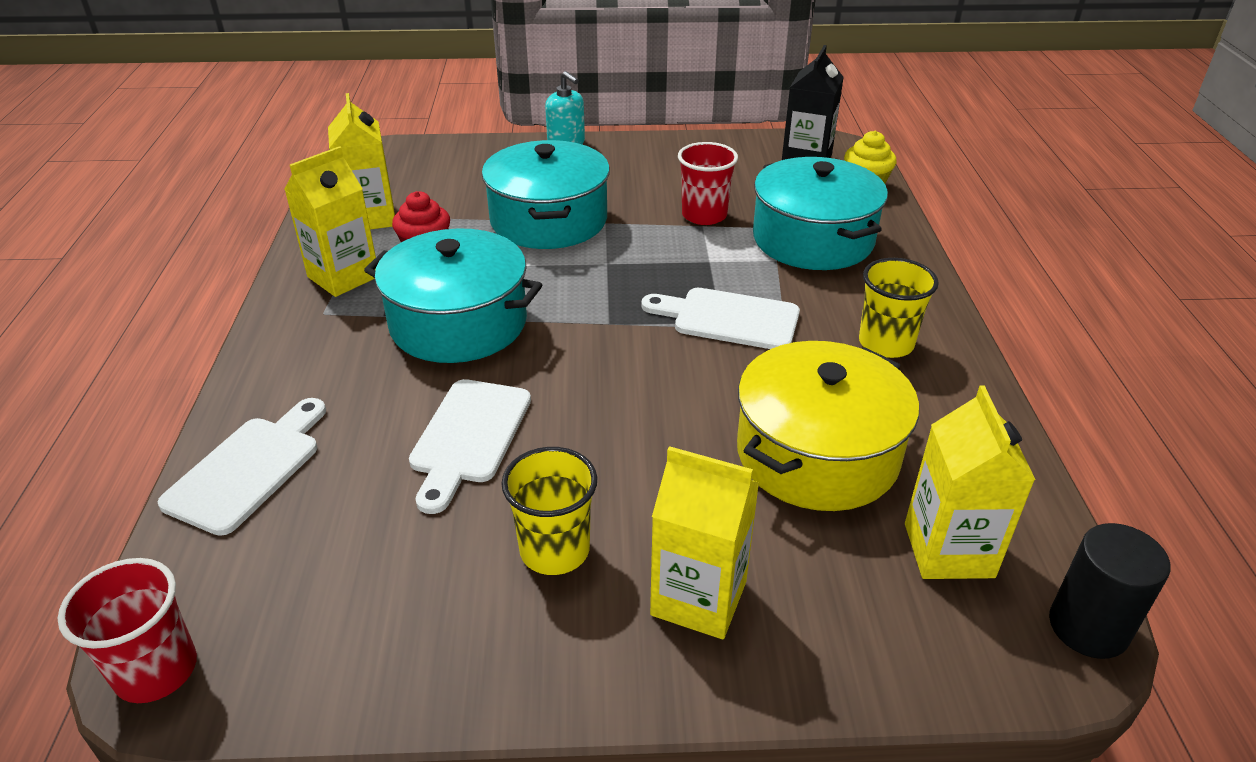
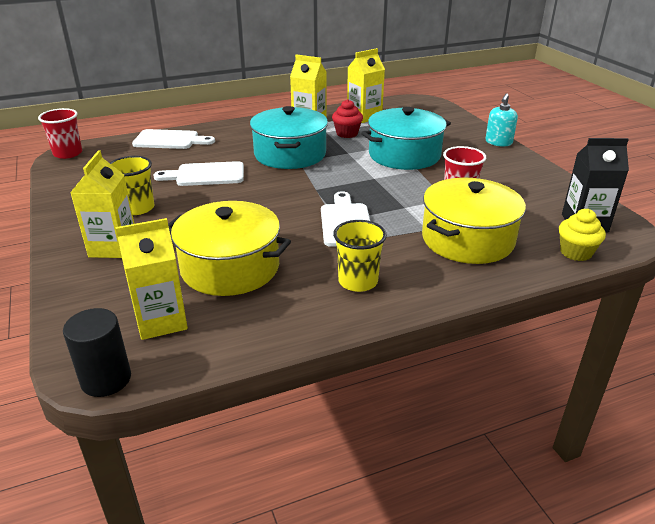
camera: 70 degrees right, 5 degrees down
(812, 239) = (467, 239): turquoise pot -> yellow pot

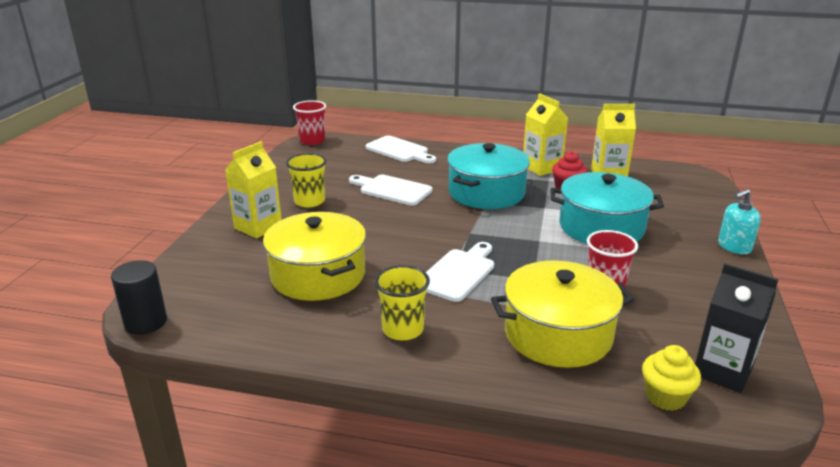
camera: 35 degrees right, 5 degrees down
(161, 321) = (224, 296): yellow carton -> none

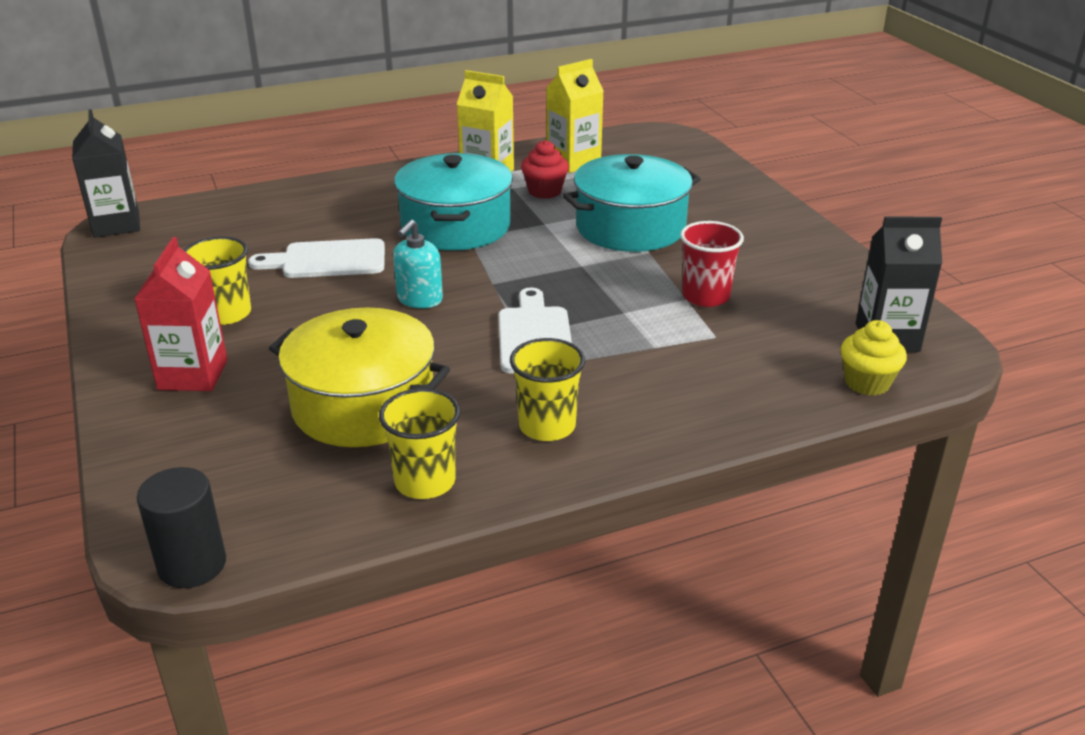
camera: 35 degrees left, 5 degrees up
(258, 227) = (193, 375): yellow carton -> red carton
(299, 331) = (425, 481): none -> yellow cup
(312, 141) = (116, 225): red cup -> black carton
(399, 150) = (272, 202): white cutting board -> none
(558, 334) = (711, 362): yellow pot -> none
(734, 247) = (776, 206): turquoise soap dispenser -> turquoise soap dispenser (419, 299)

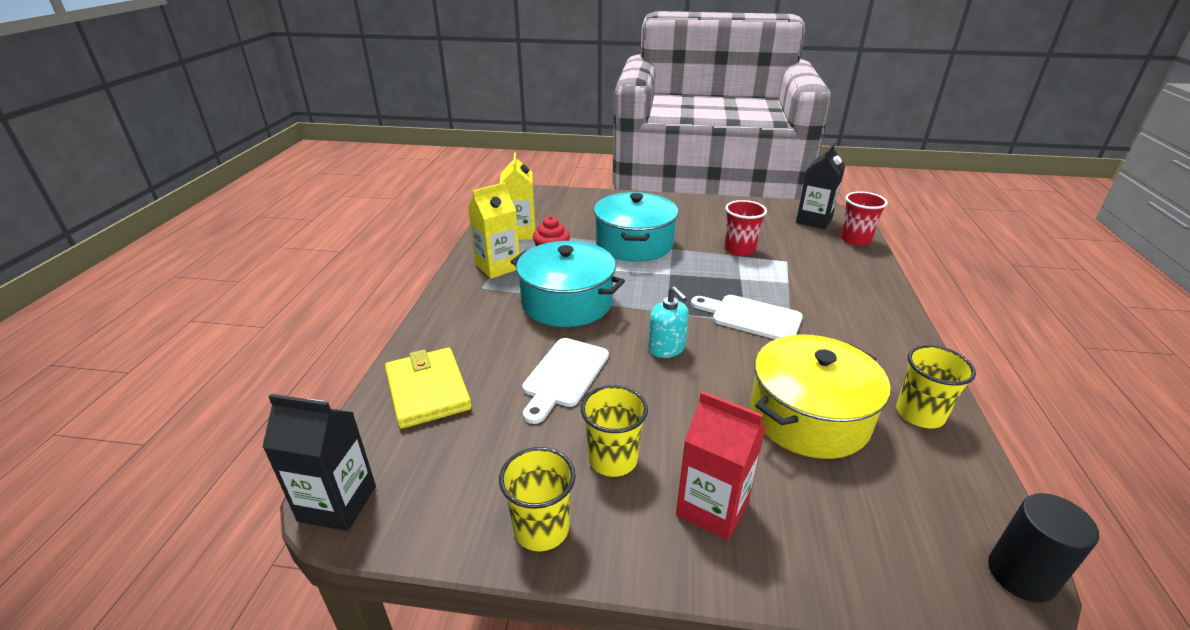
camera: 60 degrees left, 0 degrees up
(260, 210) = (428, 390): none -> yellow wallet
(547, 426) = (865, 345): yellow cup -> yellow cup (541, 528)
(867, 383) = (855, 239): yellow cupcake -> red cup

